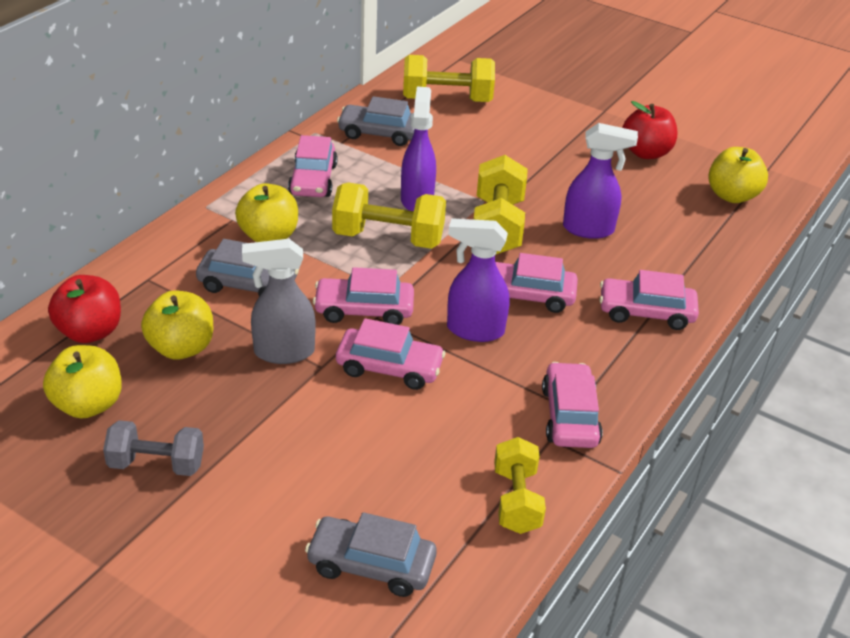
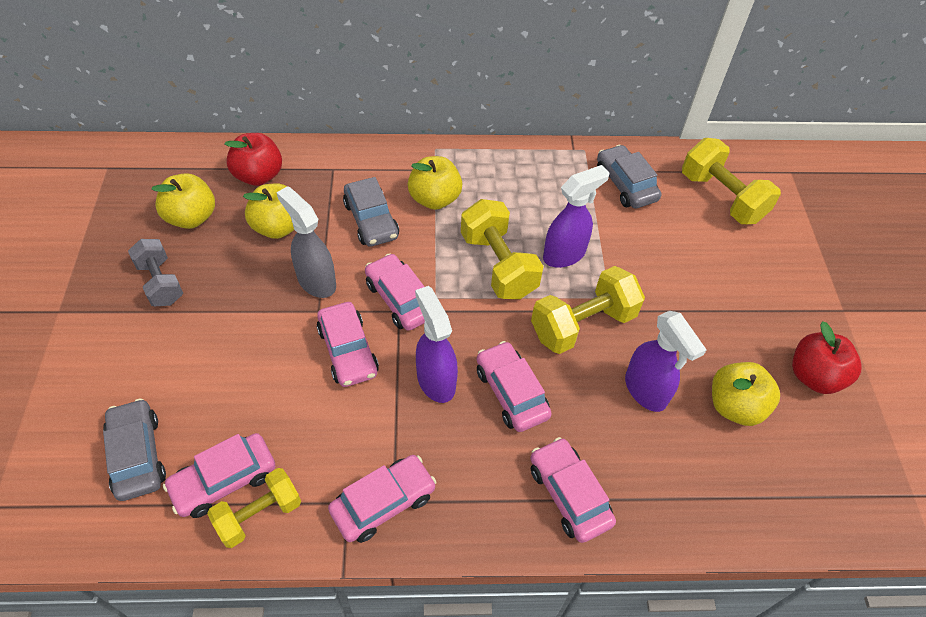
camera: 55 degrees right, 15 degrees up
(313, 180) = (524, 183): pink car -> pink car (224, 480)
(732, 196) = (826, 483): yellow apple -> yellow apple (735, 406)

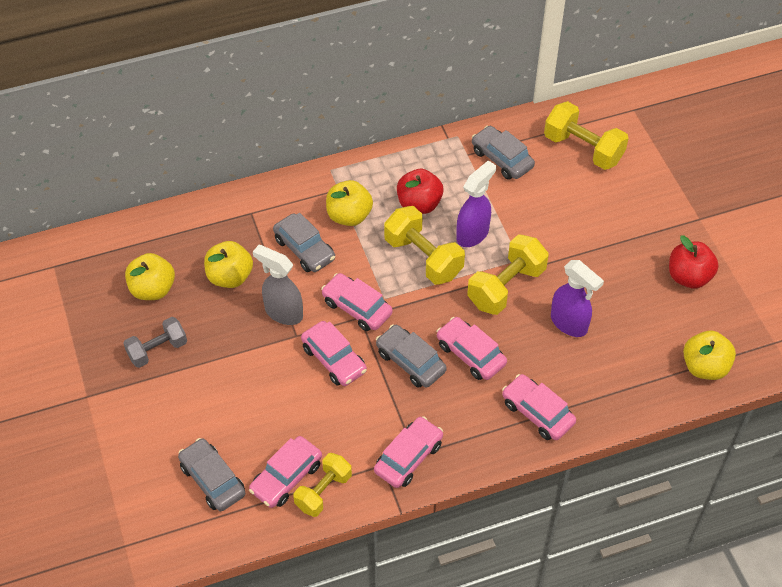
camera: 15 degrees left, 0 degrees up
(161, 283) = (157, 350): grey dumbbell -> grey dumbbell turned 75 degrees counterclockwise
(258, 176) = (190, 237): red apple -> red apple (419, 204)
(435, 380) = (410, 361): purple spray bottle -> grey car
(735, 406) = (637, 316): yellow apple -> yellow apple (704, 367)

